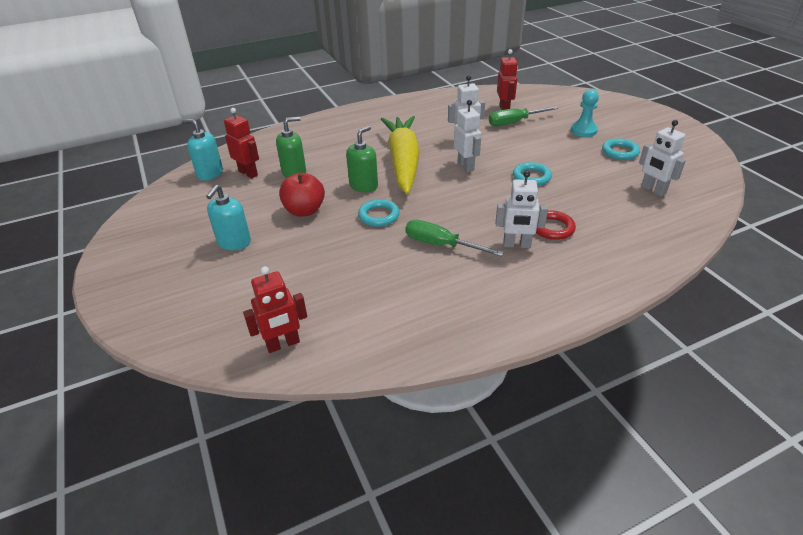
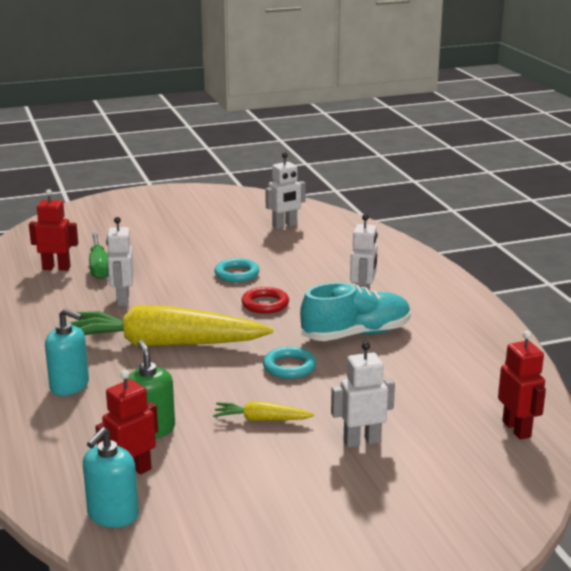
camera: 85 degrees left, 15 degrees down
(234, 242) = (325, 474): turquoise soap dispenser -> turquoise soap dispenser (70, 386)
(304, 211) = (261, 419): red apple -> yellow carrot
(363, 186) = (213, 375): green soap dispenser -> none
(441, 245) = (356, 334): green screwdriver -> turquoise shoe
(466, 166) = (195, 306): white robot -> white robot (362, 441)
(552, 228) = (338, 277): red ring -> red ring (265, 304)
(583, 130) = (146, 235): turquoise pawn -> none
(620, 152) = (205, 226): turquoise ring -> none

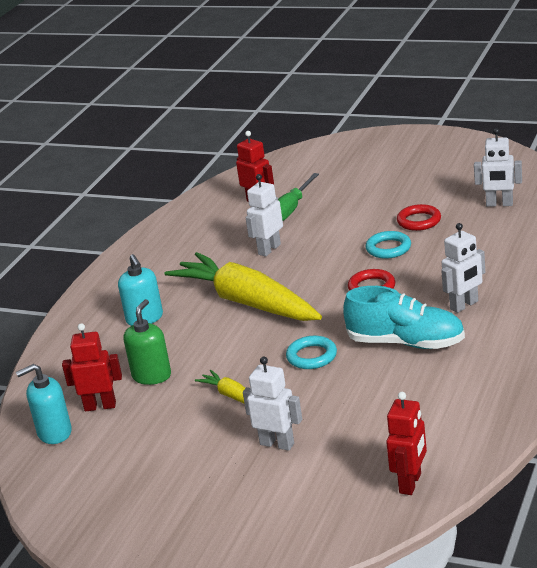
camera: 45 degrees right, 5 degrees up
(234, 250) = (419, 221): none -> red ring

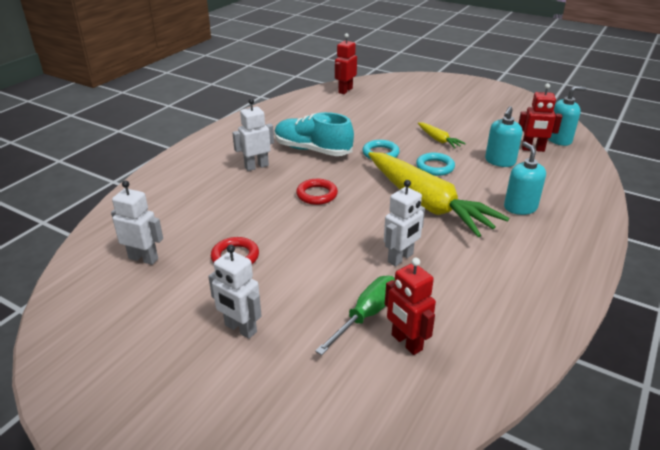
camera: 175 degrees left, 5 degrees up
(152, 376) = (500, 161): green soap dispenser -> turquoise soap dispenser
(277, 444) = (411, 114): white robot -> white robot (240, 329)
(388, 248) = (283, 230): turquoise ring -> turquoise ring (435, 167)

